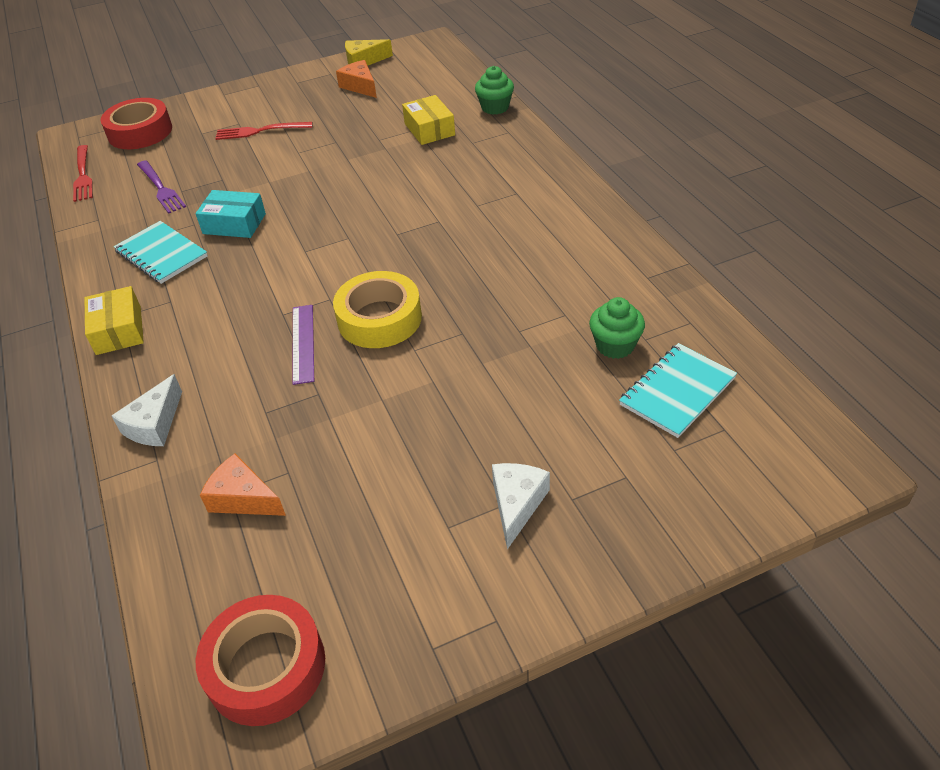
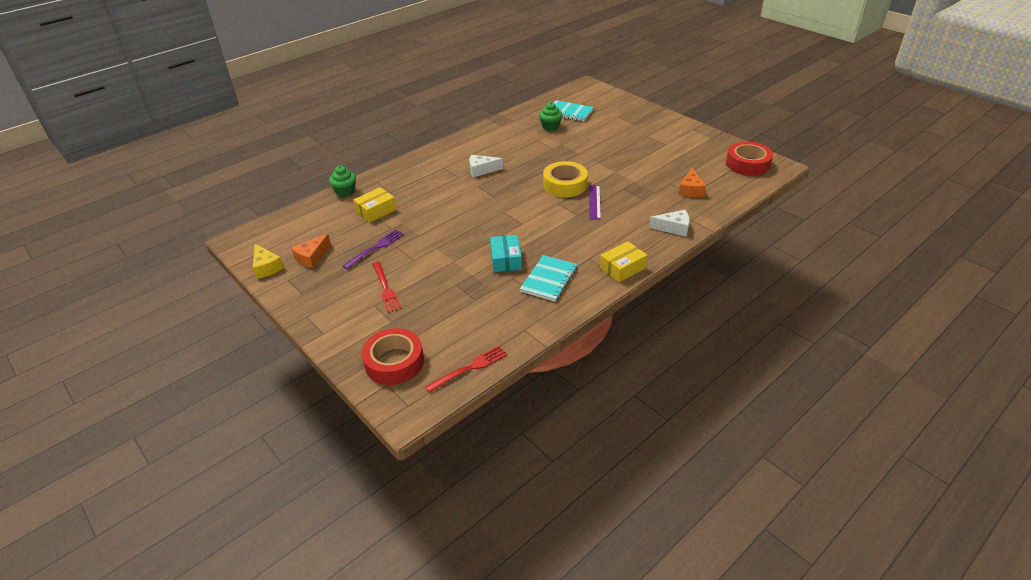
camera: 110 degrees left, 5 degrees down
(161, 188) = (476, 311): purple fork -> purple fork (376, 248)
(303, 343) = (594, 202): purple ruler -> purple ruler turned 60 degrees counterclockwise
(517, 504) = (645, 133): white cheese -> white cheese (481, 170)

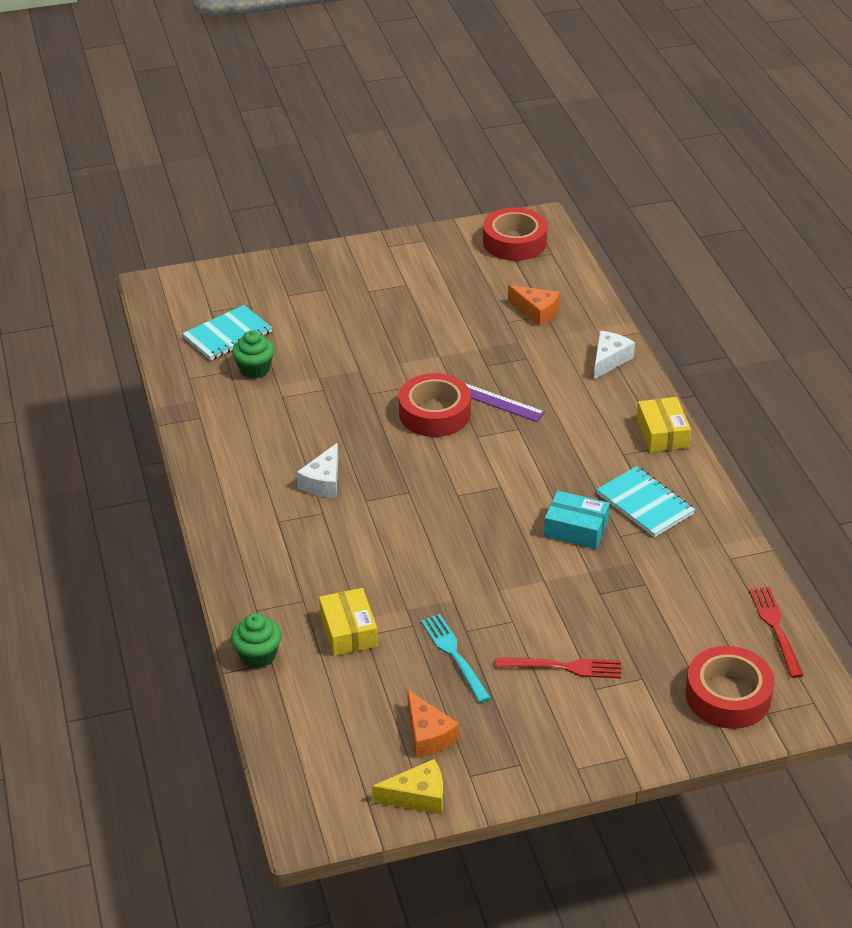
camera: 65 degrees left, 0 degrees up
(376, 248) = (454, 655): purple fork -> turquoise fork
(565, 185) = (434, 413): yellow tape -> red tape

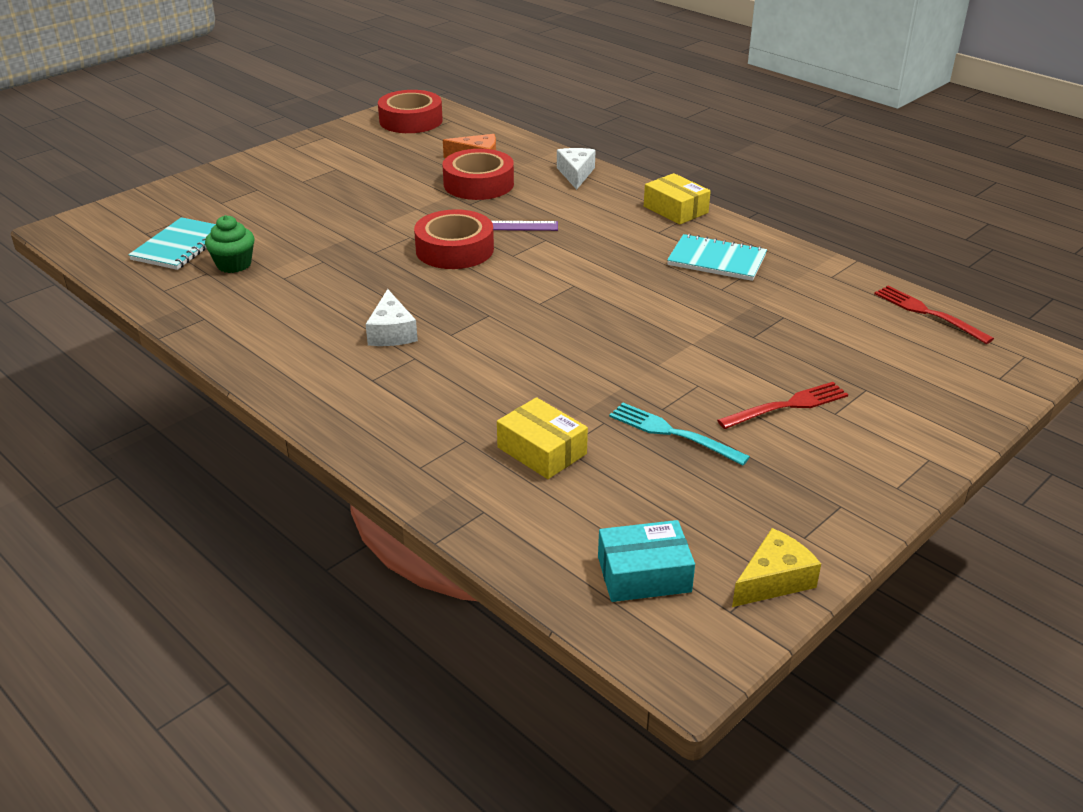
camera: 30 degrees left, 5 degrees down
(258, 655) = (461, 510): green cupcake -> none
(428, 735) = (722, 515): orange cheese -> none
(576, 529) = (677, 295): turquoise box -> turquoise box (644, 574)
(728, 695) = (953, 376): red tape -> red tape (478, 184)

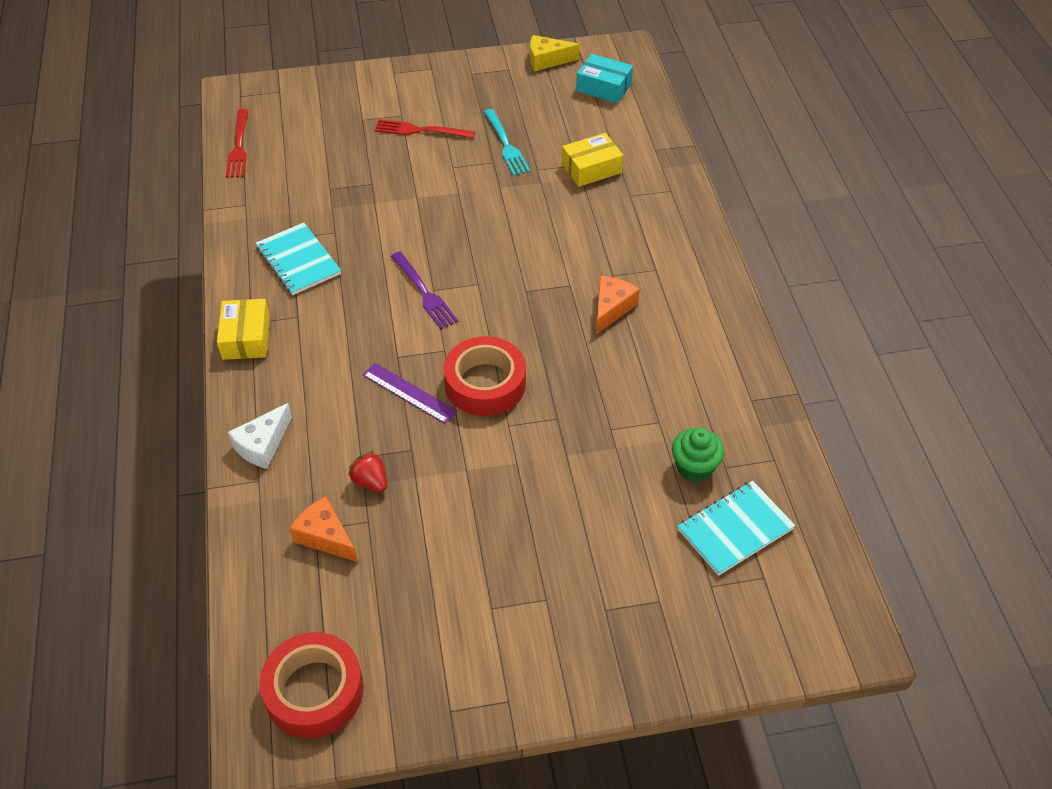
camera: 145 degrees left, 15 degrees up
(391, 332) = (611, 308): white cheese -> orange cheese
(478, 184) = (370, 482): red tape -> red strawberry
(542, 450) = (591, 168): yellow box -> yellow box turned 75 degrees clockwise
(578, 280) = (424, 293): none -> purple fork

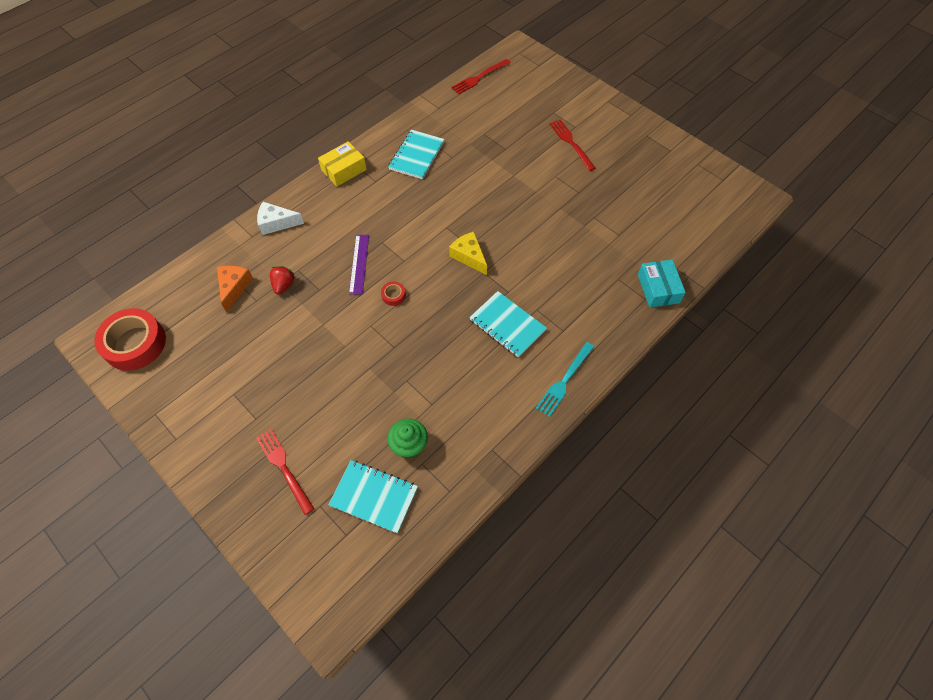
camera: 55 degrees right, 10 degrees up
(424, 293) = (440, 225): purple fork -> none
(485, 383) = (393, 295): red tape -> red tape, size x0.42
(506, 145) = (600, 190): turquoise fork -> turquoise fork (564, 381)
(547, 60) = (701, 164): yellow cheese -> yellow cheese (469, 256)
(591, 168) = (623, 244): yellow box -> none
(603, 87) = (707, 207): turquoise box -> turquoise box (658, 288)
(611, 308) = (507, 325): orange cheese -> turquoise notebook
(636, 599) = (283, 467): none -> red fork

